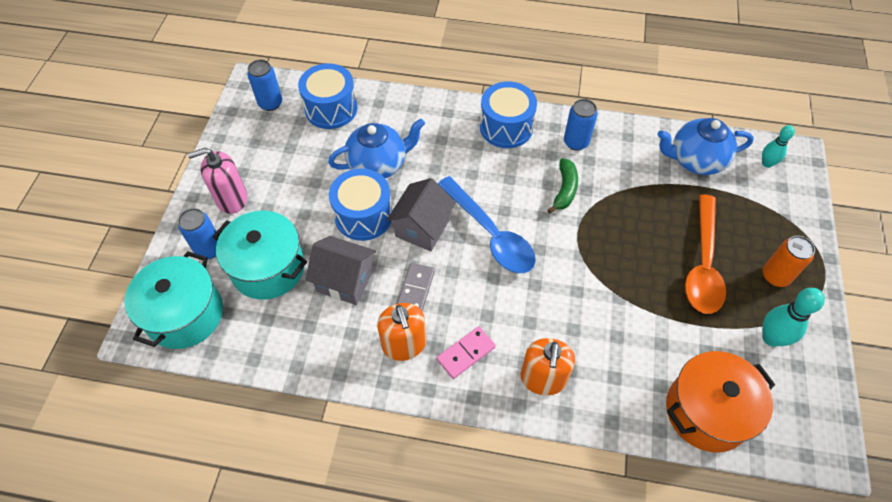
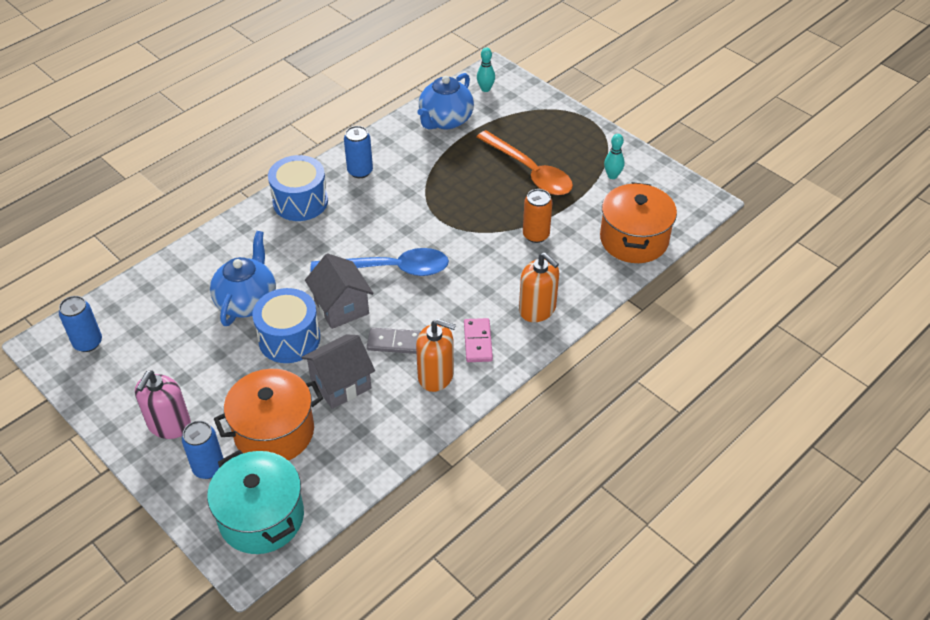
camera: 55 degrees left, 10 degrees down
(268, 268) = (274, 432): turquoise pot -> orange pot
(331, 109) = (147, 302): blue drum -> none
(415, 290) = (394, 342): grey domino -> grey domino turned 45 degrees counterclockwise
(564, 189) = (395, 203): green banana -> none
(771, 338) = (612, 176): turquoise bowling pin -> turquoise bowling pin, size x0.65
(775, 276) = (572, 144): orange can -> orange can (536, 235)

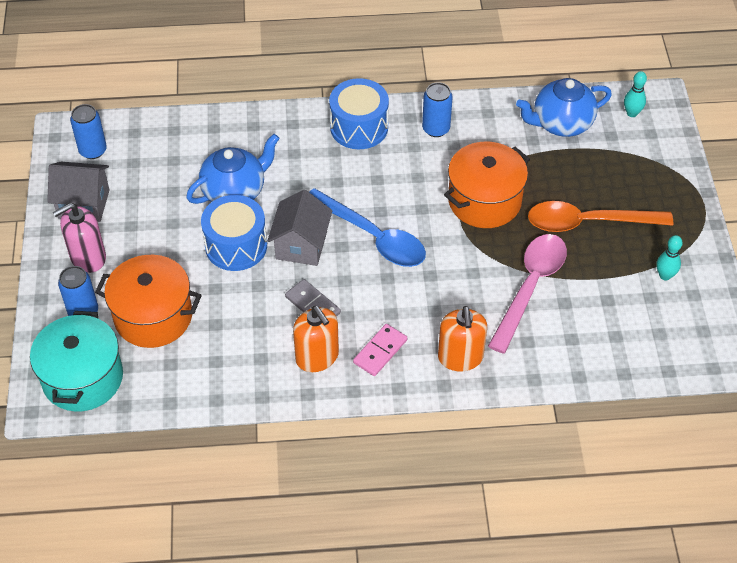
camera: 40 degrees right, 5 degrees up
(341, 384) = (238, 311): grey house -> grey house (83, 204)
(529, 171) = (588, 222): orange spoon -> orange spoon turned 90 degrees clockwise
(536, 235) = (530, 287): orange can -> pink spoon
(634, 239) = (618, 351): orange pot -> orange pot (484, 201)

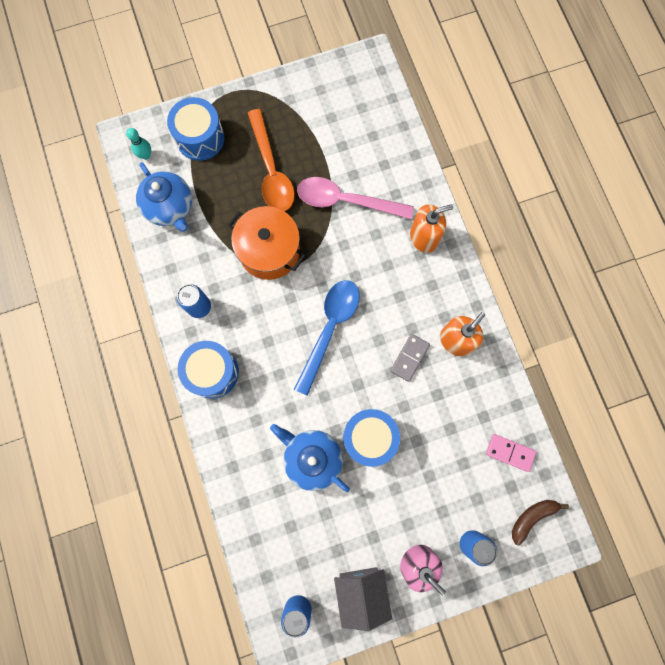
camera: 105 degrees left, 25 degrees up
(83, 378) = (532, 517): turquoise pot -> brown banana
(153, 316) = (458, 482): orange pot -> none
(301, 245) = (354, 384): grey house -> none
(380, 351) = (436, 295): pink domino -> pink domino (510, 453)
(645, 164) = (200, 138): none -> blue drum
(665, 275) = (308, 110): turquoise bowling pin -> none

